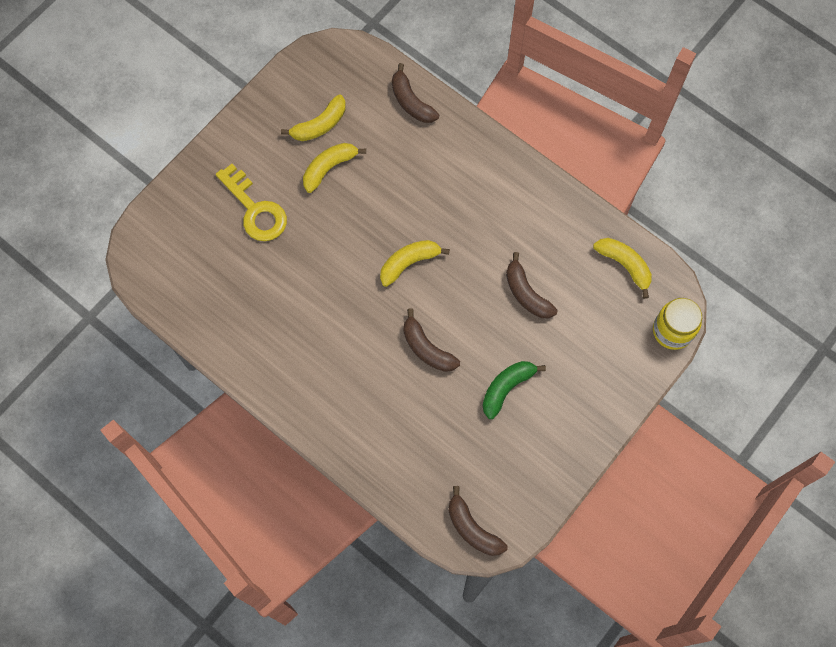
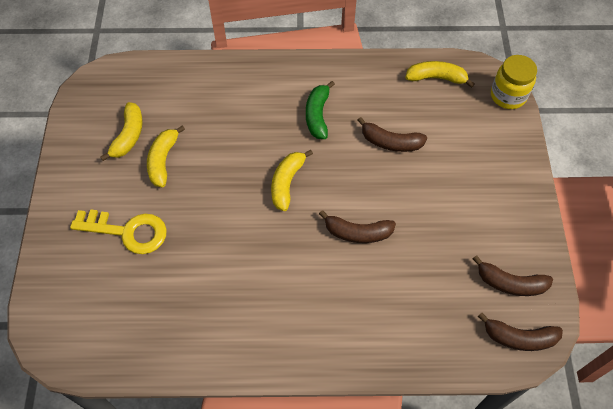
camera: 40 degrees left, 10 degrees down
(411, 102) = (187, 76): brown banana -> brown banana (510, 283)
(506, 388) = (441, 216): green banana -> green banana (317, 115)

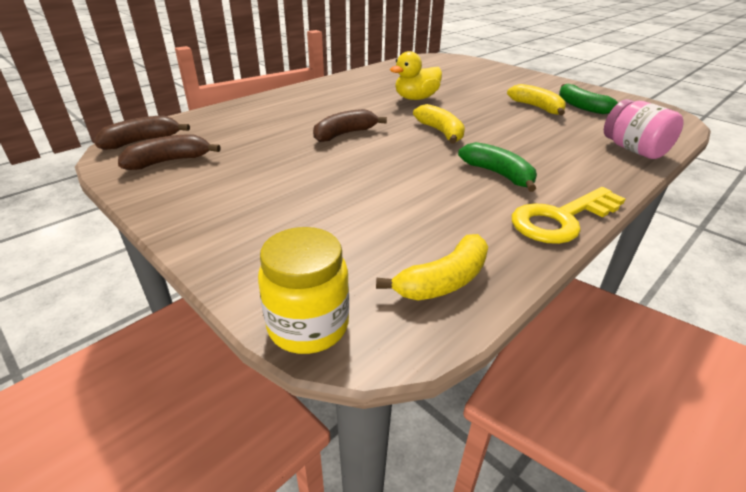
camera: 135 degrees right, 25 degrees down
(127, 231) = (486, 84): yellow key -> yellow key (561, 219)
(129, 136) = (581, 106): yellow banana -> green banana
(201, 75) = (633, 150): none -> pink jar
(231, 252) = (416, 98): none -> yellow duck
(390, 142) = (400, 191): brown banana -> none

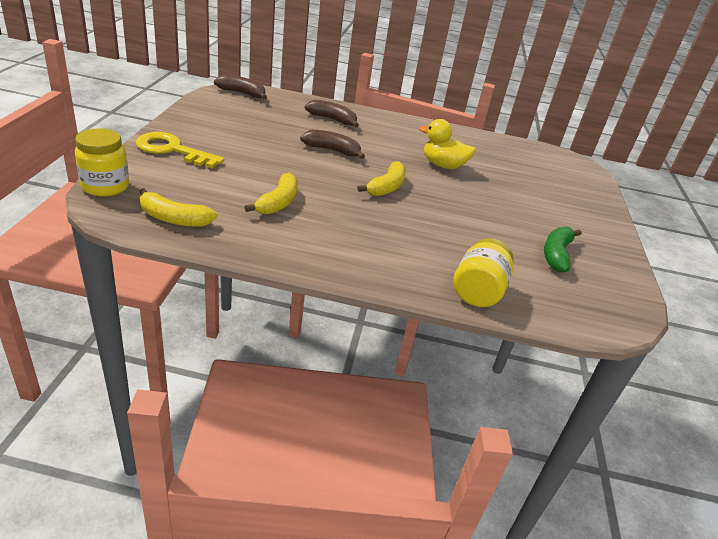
camera: 50 degrees right, 0 degrees up
(169, 161) = (227, 108): brown banana -> brown banana (332, 119)
(498, 174) = (338, 222): green banana -> none
(537, 107) = (513, 228): yellow banana -> yellow banana (278, 202)
(561, 219) = (292, 257): yellow key -> yellow key (172, 150)
(633, 150) = (478, 291): pink jar -> yellow jar

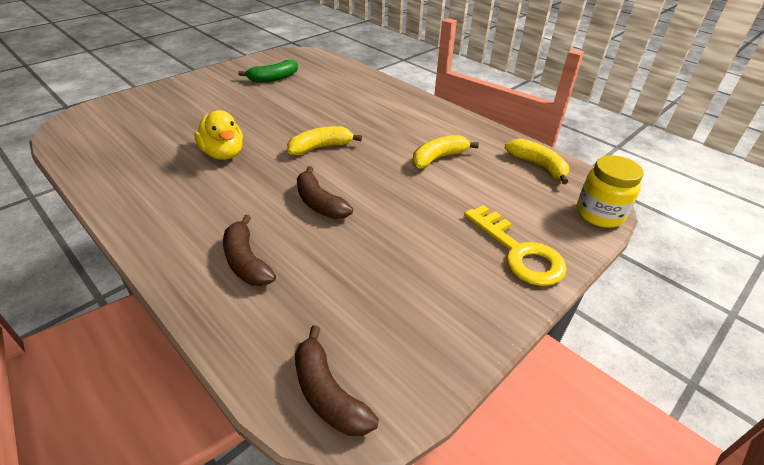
camera: 140 degrees left, 5 degrees up
(478, 291) = (360, 78): yellow jar -> none

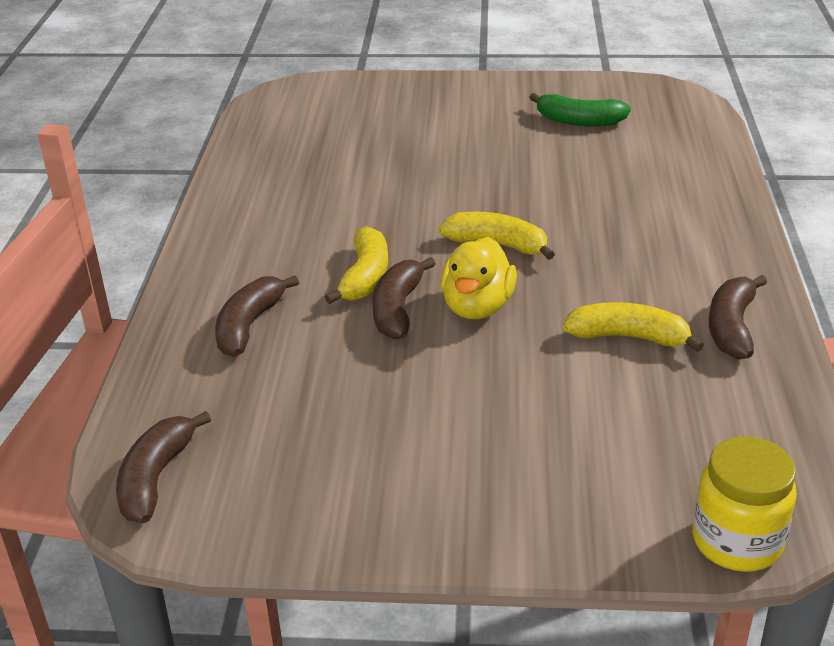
camera: 50 degrees right, 5 degrees down
(224, 154) = (381, 199): yellow duck -> yellow duck (477, 307)
(466, 134) = (731, 327): none -> brown banana
(518, 252) = (532, 502): yellow key -> none
(537, 166) = (764, 429): yellow banana -> yellow banana (365, 276)

